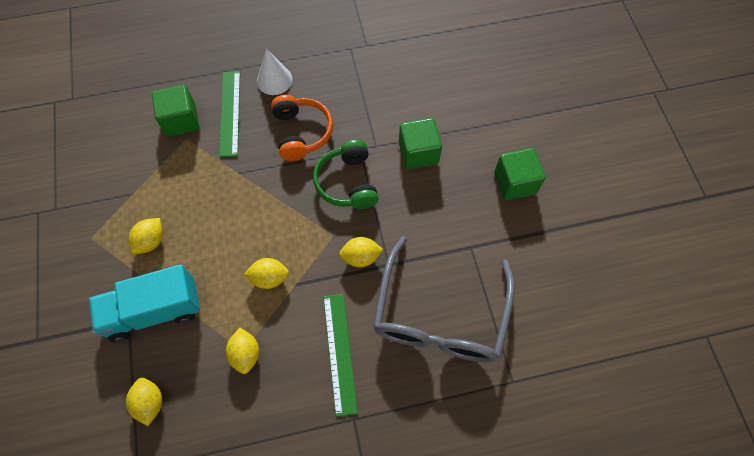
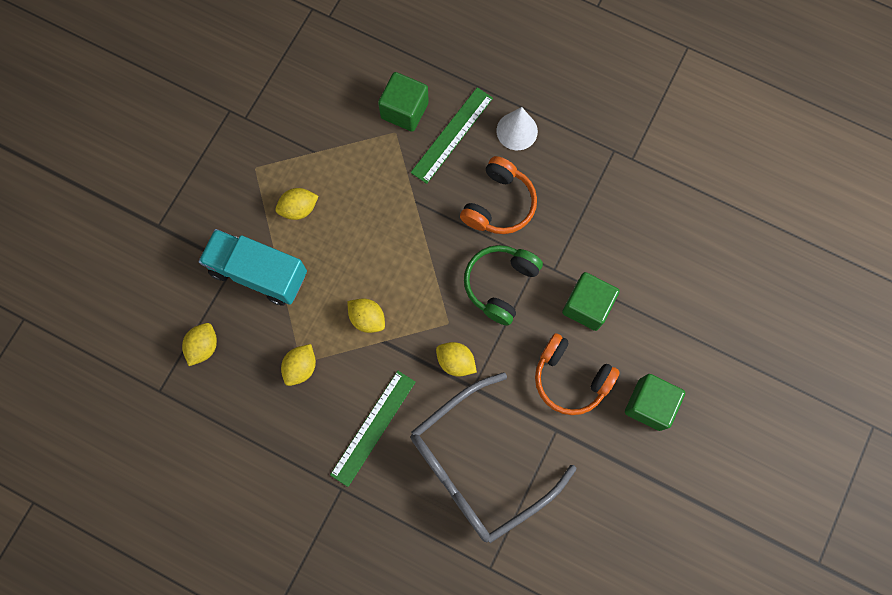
camera: 40 degrees right, 10 degrees up
(449, 206) = (570, 378): none -> orange headphones

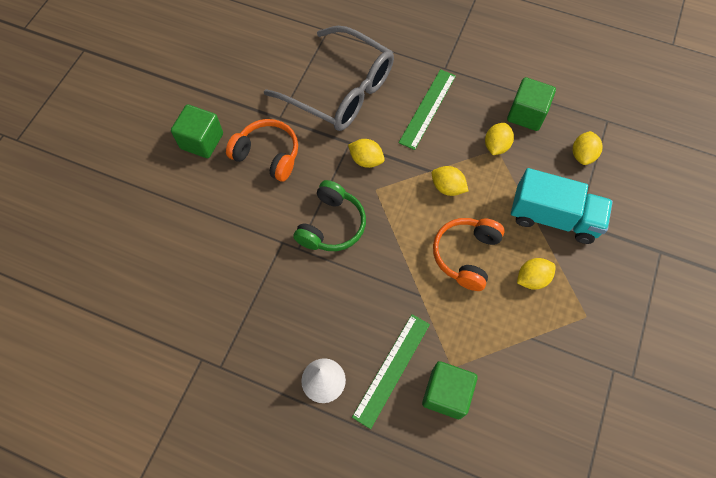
camera: 175 degrees right, 10 degrees down
(478, 465) = (340, 90): grey glasses -> grey glasses turned 75 degrees clockwise
(499, 204) = (337, 299): orange headphones -> orange headphones (466, 255)
(587, 306) = (252, 213): green cube -> green cube (526, 114)

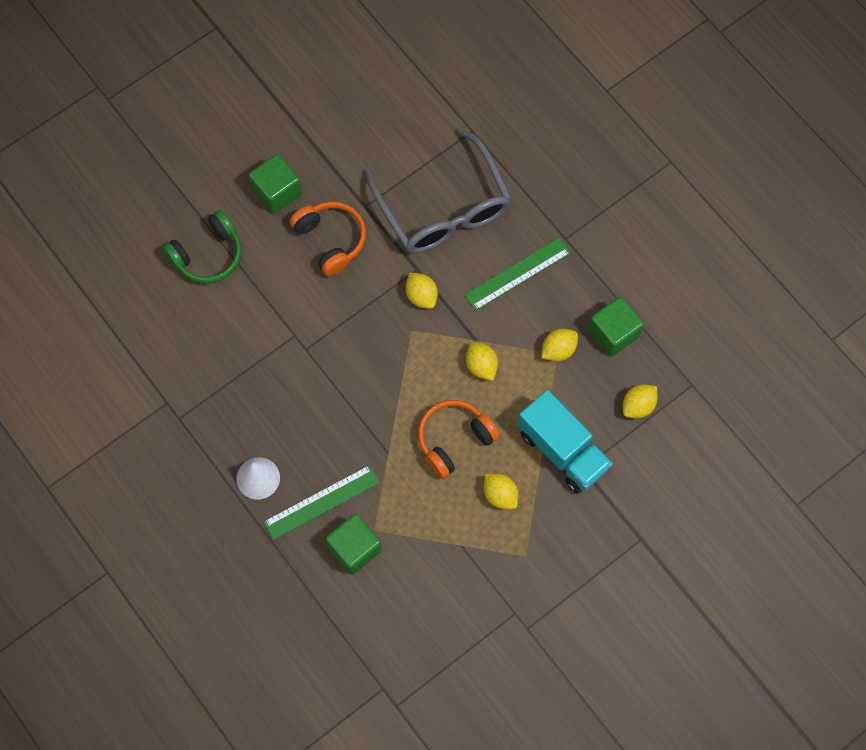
camera: 30 degrees right, 5 degrees up
(331, 225) = (349, 343): green headphones -> green headphones (208, 255)
(532, 278) = (500, 495): yellow lemon -> yellow lemon turned 45 degrees clockwise

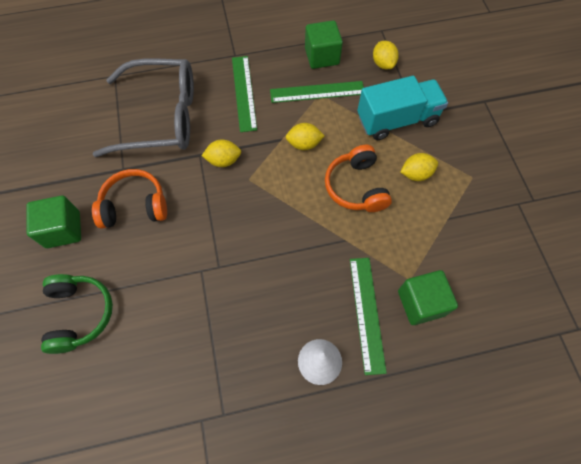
camera: 65 degrees left, 5 degrees down
(558, 350) = (317, 92): yellow lemon -> green ruler

